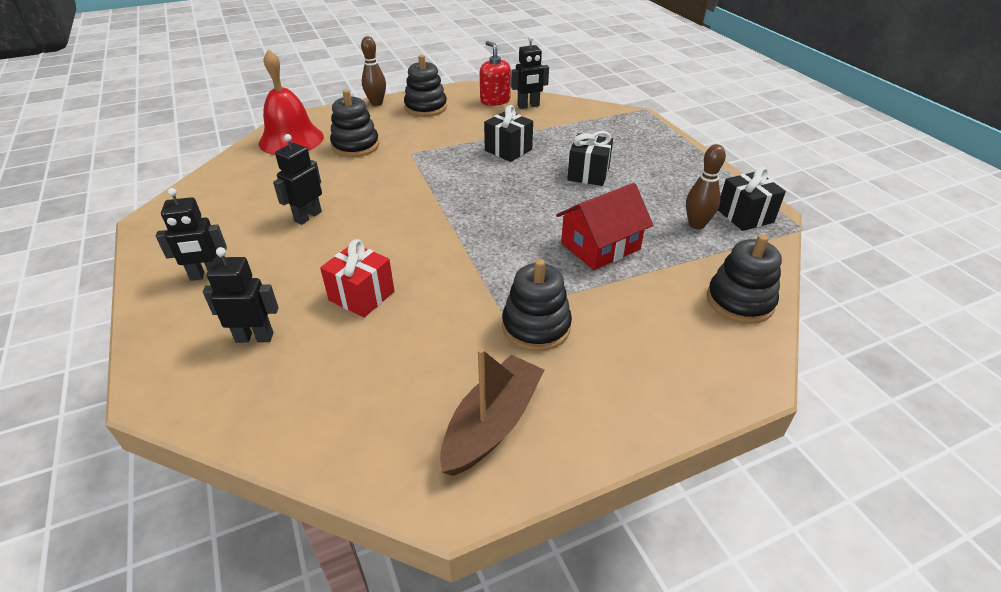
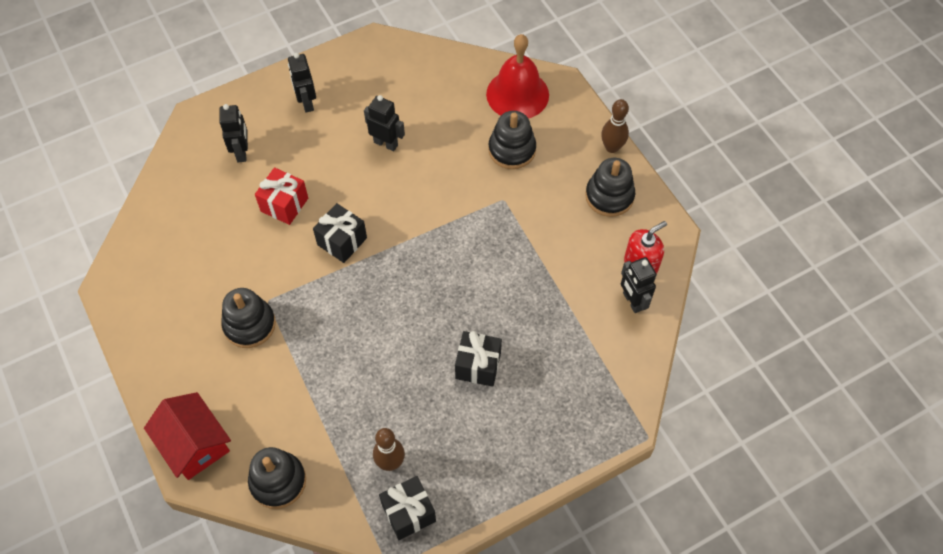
camera: 85 degrees right, 20 degrees up
(492, 424) = (161, 303): brown boat -> none
(508, 150) = (520, 287): black gift -> black gift (342, 241)
(600, 246) = (352, 373): red house -> red house (194, 444)

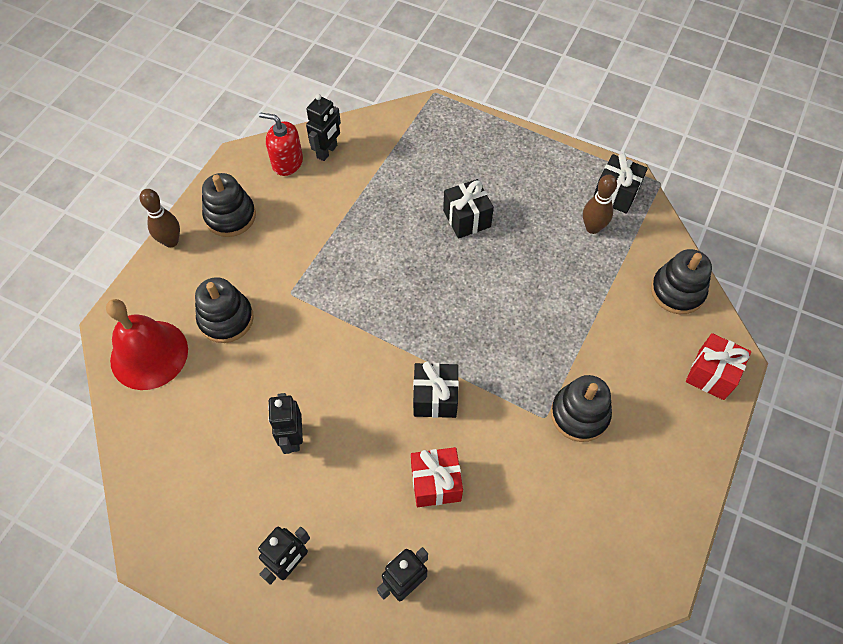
camera: 125 degrees left, 0 degrees up
(194, 444) = (711, 374): red house -> red gift

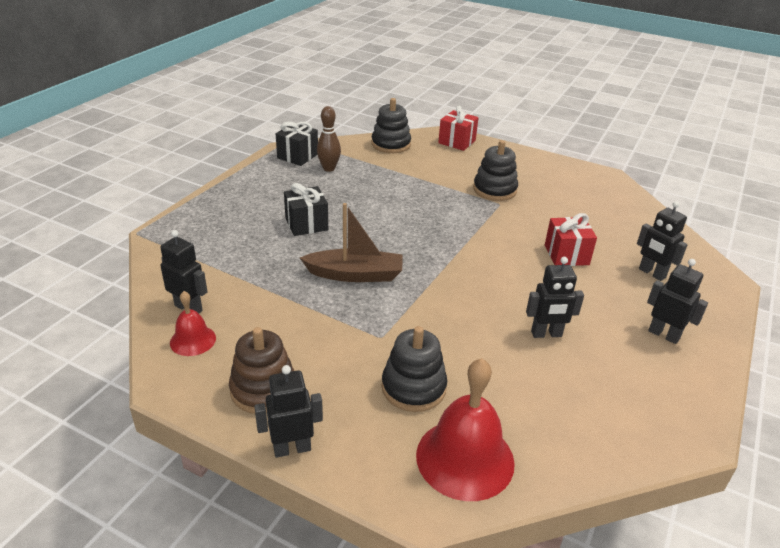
camera: 90 degrees left, 25 degrees down
(171, 241) = (292, 448): brown bowling pin -> black robot
(230, 216) = (263, 389): black stacking toy -> brown stacking toy
(287, 162) = (193, 340): red soap dispenser -> red bell
(381, 268) = (355, 274): none -> brown boat
(435, 398) = (491, 251): black gift -> none

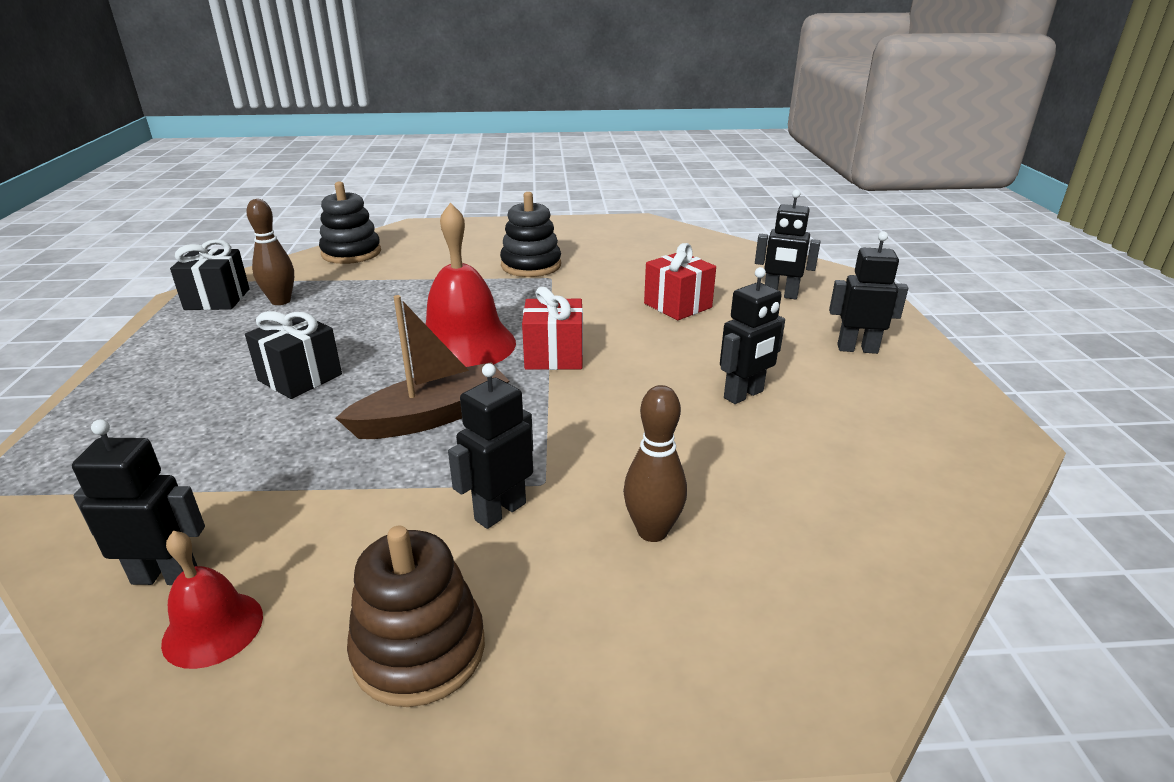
camera: 30 degrees left, 5 degrees down
(292, 448) = (553, 726): black robot -> black robot (500, 511)
(413, 388) = (652, 531): black stacking toy -> brown bowling pin
(457, 142) = (438, 230): red gift -> red gift (554, 356)
(465, 458) = (811, 594): red bell -> red bell (464, 345)

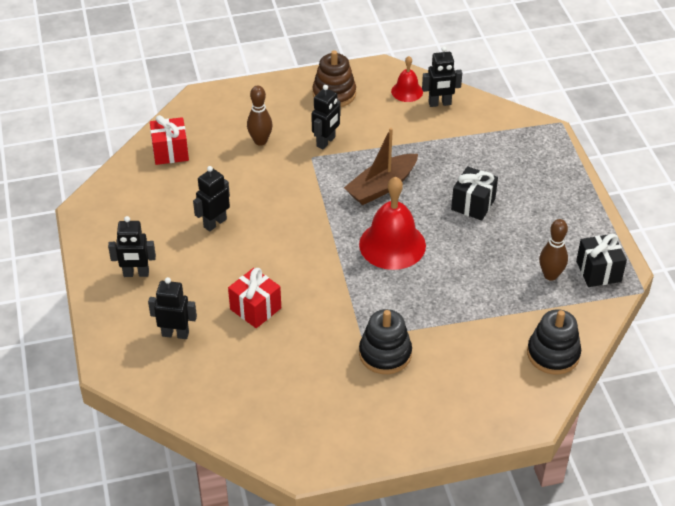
camera: 170 degrees right, 15 degrees up
(554, 356) = (331, 241): red gift -> red gift (170, 152)

